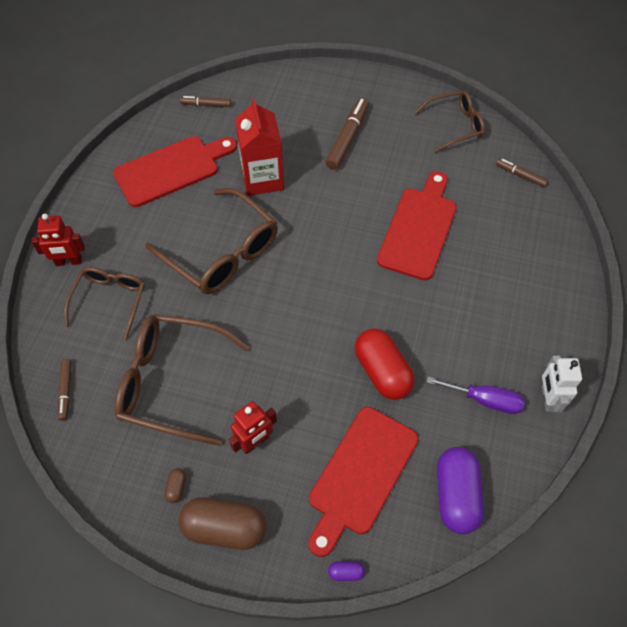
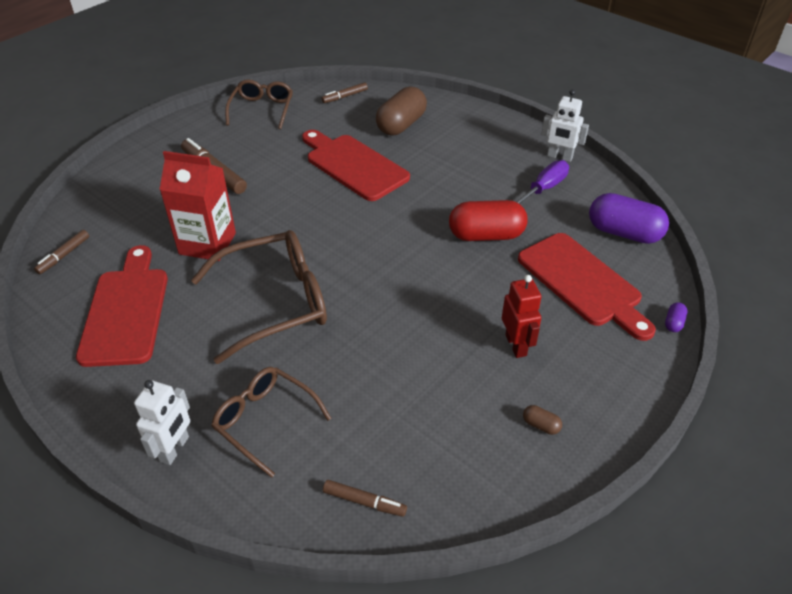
camera: 65 degrees left, 15 degrees down
(68, 261) = (175, 449): red robot -> white robot
(171, 382) = (410, 393): brown glasses -> none
(224, 528) = (601, 398): brown capsule -> brown capsule (401, 125)

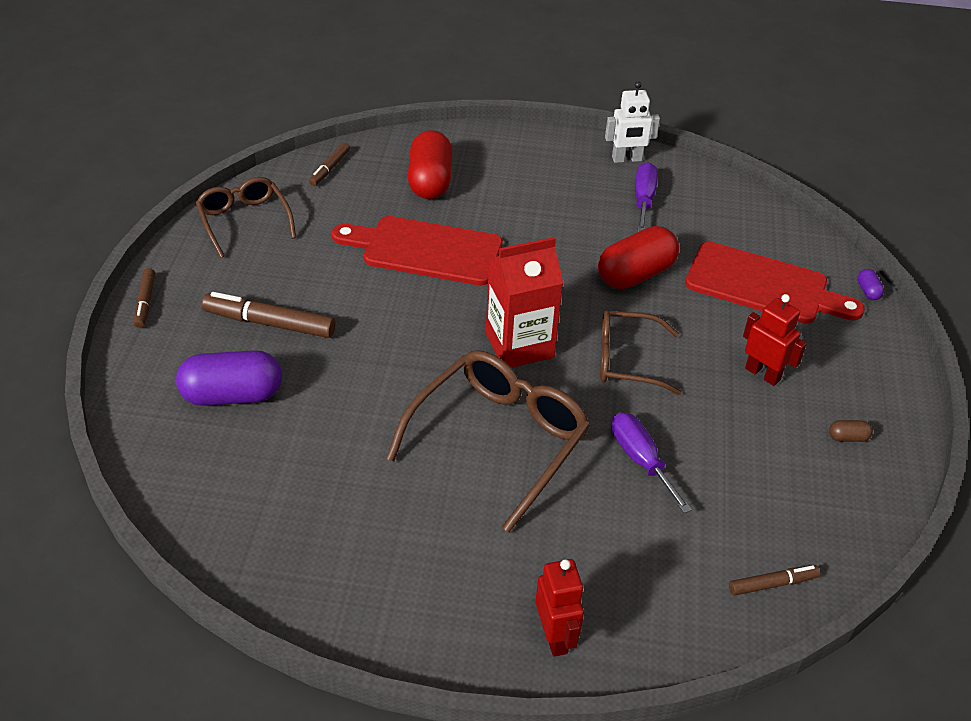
camera: 35 degrees left, 0 degrees up
(64, 255) = (193, 503): brown marker -> brown marker (145, 302)
(126, 311) = (344, 528): red cutting board -> none
(175, 449) = (555, 636): white robot -> red robot
(207, 243) = (355, 410): red carton -> red carton (519, 345)
(265, 421) = (612, 562): brown glasses -> brown glasses (627, 360)
(358, 362) = (641, 460): none -> purple screwdriver
(401, 125) = (430, 181): brown capsule -> red capsule
(624, 233) = (754, 219): purple capsule -> purple capsule (232, 395)

